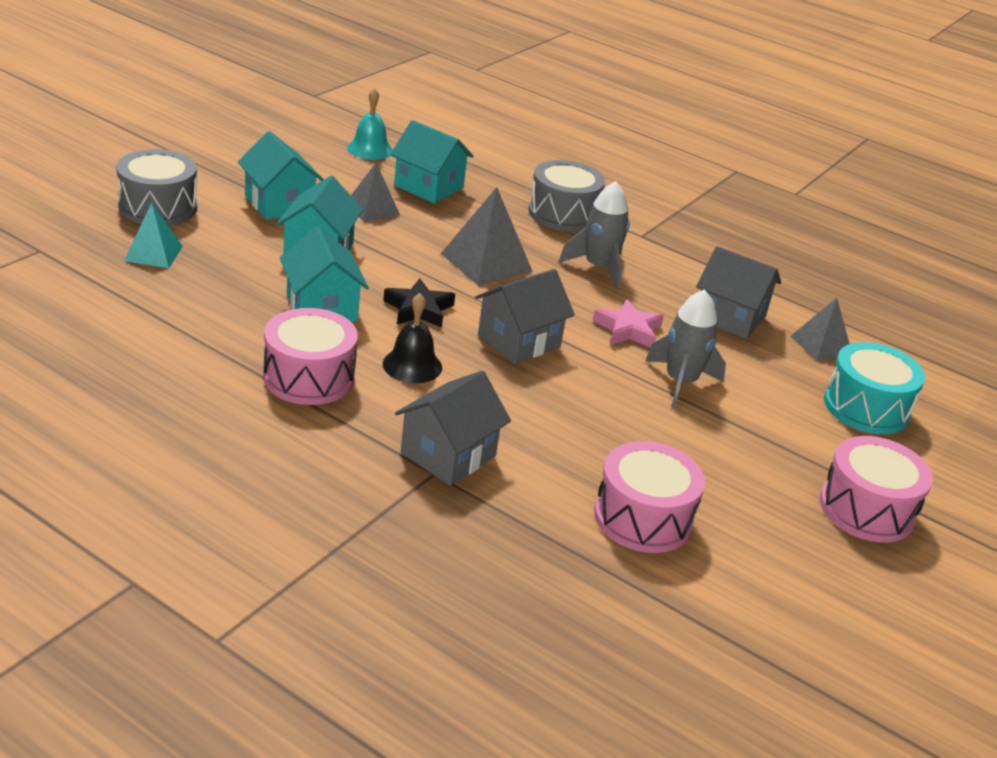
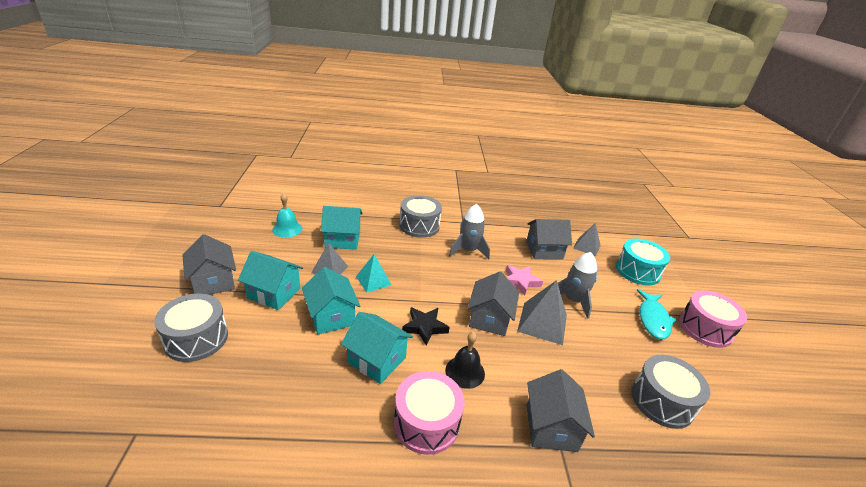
camera: 35 degrees left, 0 degrees up
(153, 253) = (229, 381): turquoise pyramid -> turquoise pyramid (373, 280)
(226, 167) = (213, 282): none -> grey house
(486, 262) = (420, 275): grey pyramid -> grey pyramid (542, 323)
(643, 518) = (662, 401): pink drum -> grey drum
(786, 458) = (653, 319): none -> turquoise fish

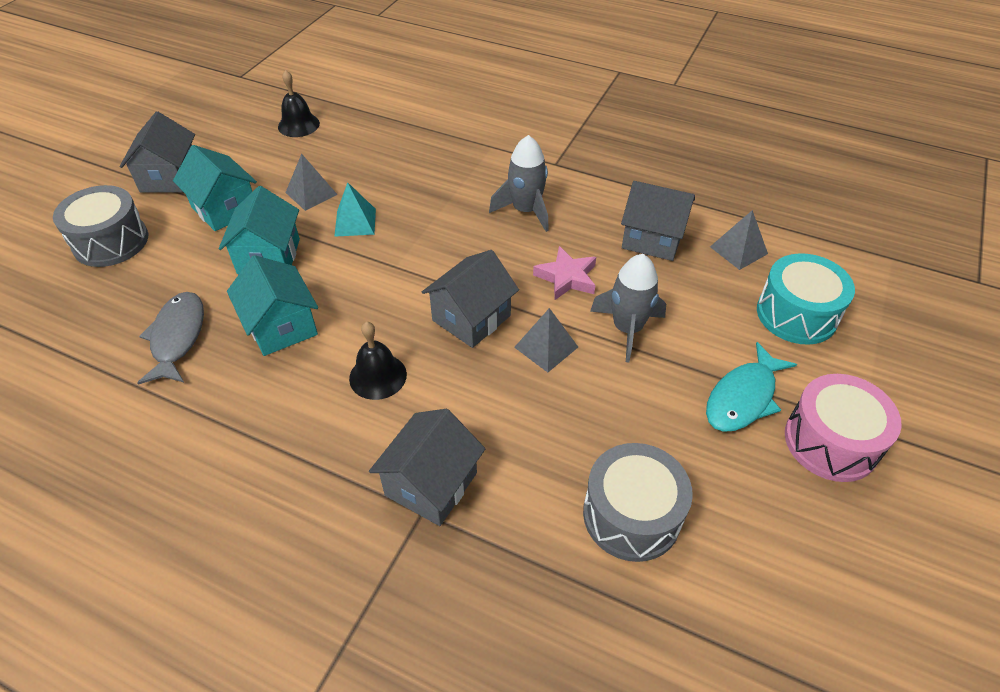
camera: 30 degrees right, 15 degrees up
(287, 229) = (298, 125): turquoise bell -> black bell
(305, 392) = (177, 337): none -> grey fish
(342, 240) = (358, 155): turquoise house -> none
(419, 226) = (482, 156): grey drum -> none
(425, 327) = (372, 303): black star -> none
(426, 423) = (281, 419): pink drum -> none
(542, 323) = (546, 347): grey pyramid -> grey pyramid, size x0.65

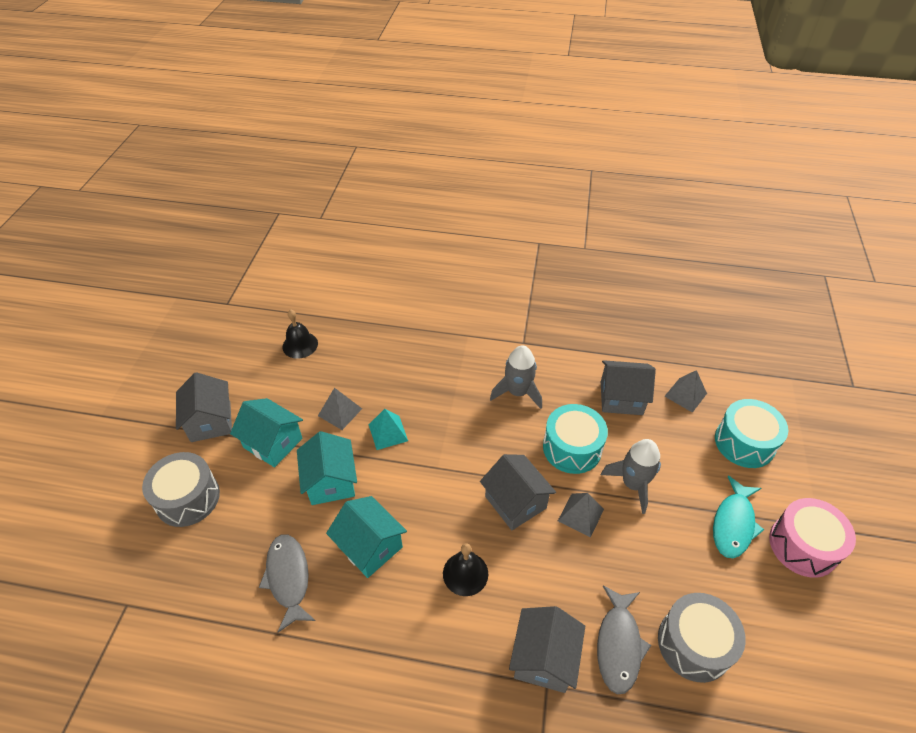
camera: 15 degrees left, 0 degrees up
(471, 318) = (515, 502): grey house -> grey house turned 60 degrees counterclockwise
(532, 492) = (618, 645): none -> grey fish
(566, 277) = (572, 448): pink star -> turquoise drum

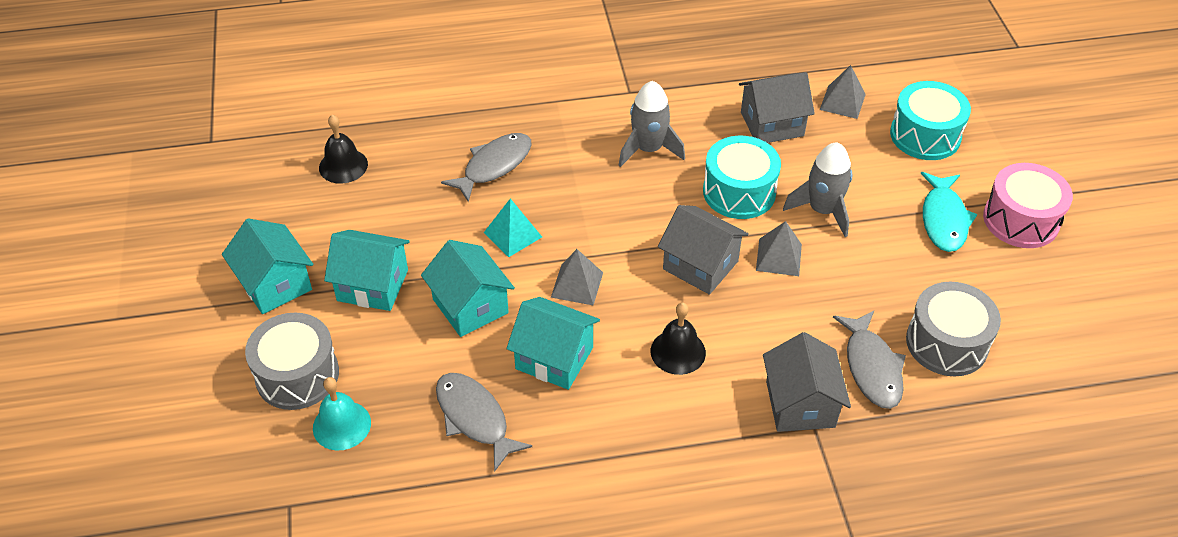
camera: 20 degrees left, 0 degrees up
(195, 550) = (341, 425): none -> turquoise bell
(210, 421) = (275, 284): grey house -> turquoise house
(340, 412) = (439, 228): grey pyramid -> grey pyramid (577, 284)
(400, 374) = (494, 166): none -> grey fish

